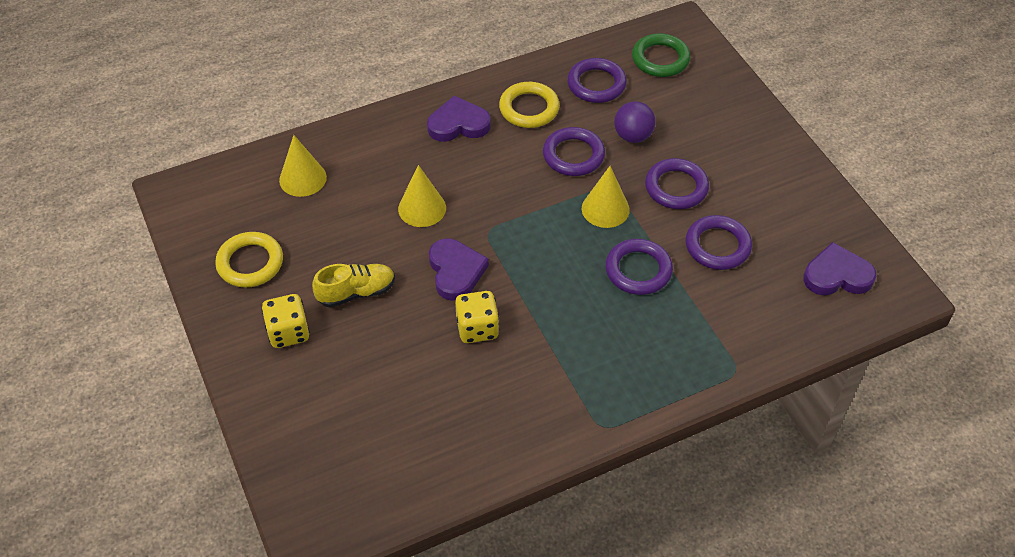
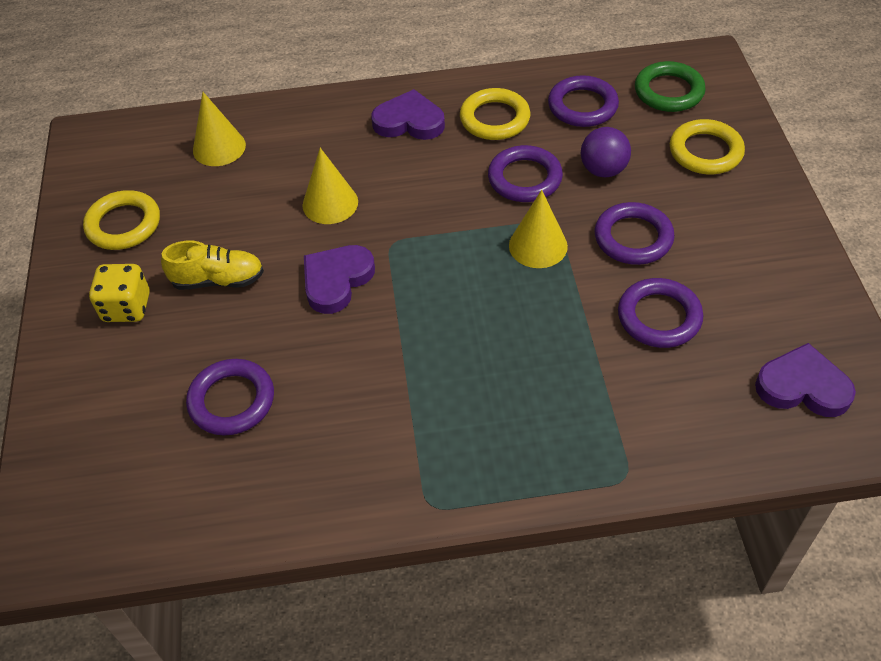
camera: 20 degrees right, 0 degrees up
(456, 271) = (336, 280): purple heart -> purple heart turned 150 degrees counterclockwise
(477, 328) = (332, 350): yellow dice -> none
(638, 270) = (549, 325): purple ring -> purple ring (232, 401)
(706, 105) = (705, 151): none -> yellow ring

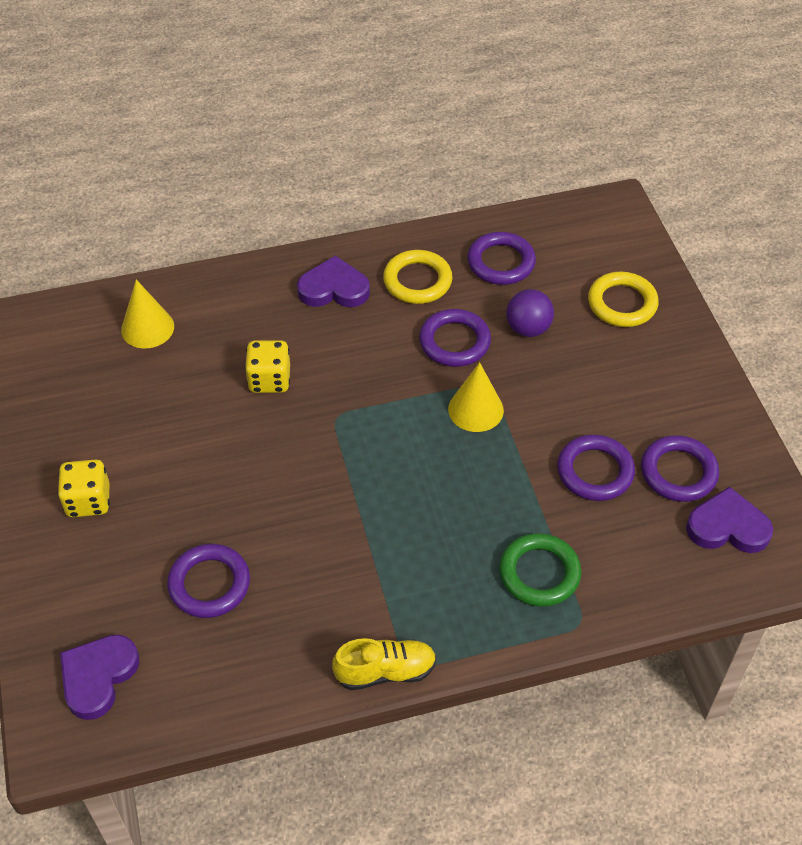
camera: 10 degrees left, 0 degrees up
(124, 224) = (67, 416): yellow ring -> none
(218, 280) = (173, 466): yellow shoe -> yellow shoe (385, 671)
(330, 203) = (269, 380): yellow cone -> yellow dice
(336, 280) = (289, 458): purple heart -> purple heart (98, 677)
(633, 238) = (563, 395): purple ring -> purple ring (678, 472)
(668, 91) = (581, 242): green ring -> green ring (539, 573)

